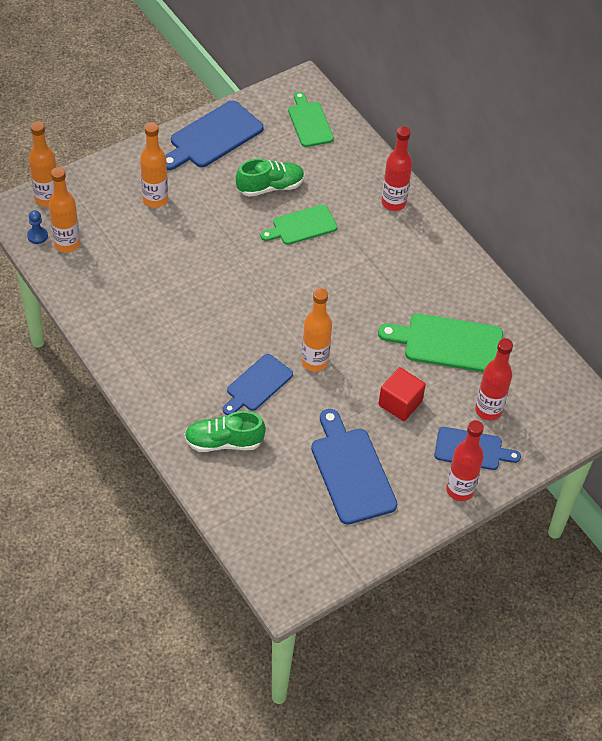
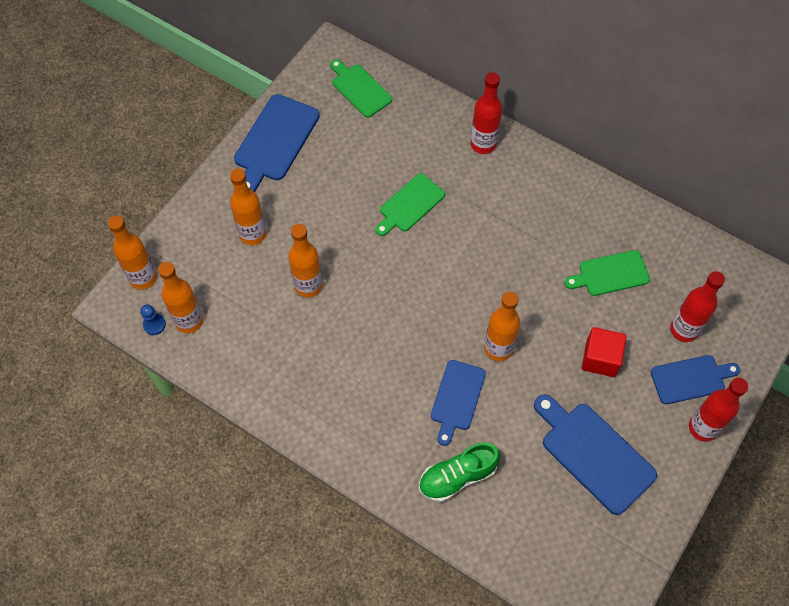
camera: 20 degrees left, 10 degrees up
(180, 255) = (308, 286): none -> orange bottle
(270, 187) = (358, 174): green shoe -> none
(448, 343) = (610, 274): green cutting board -> green cutting board, size x0.65

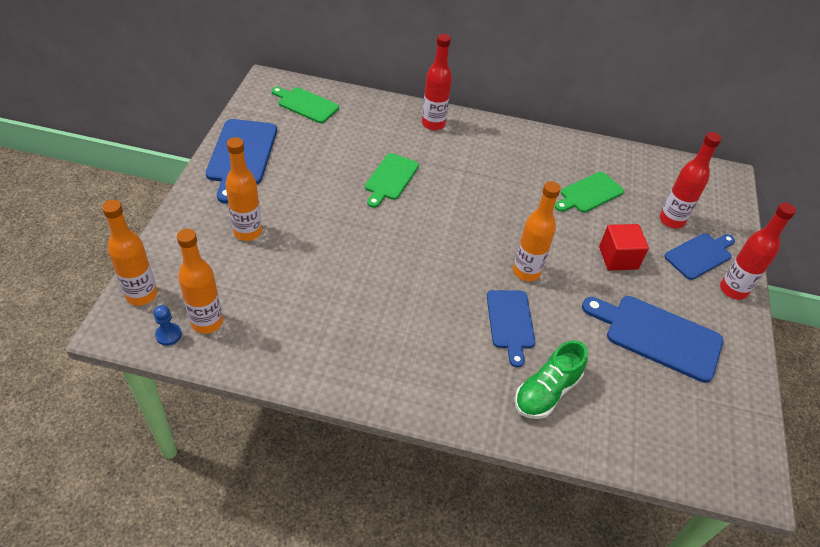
camera: 25 degrees left, 15 degrees down
(308, 286) = (322, 262): orange bottle -> none

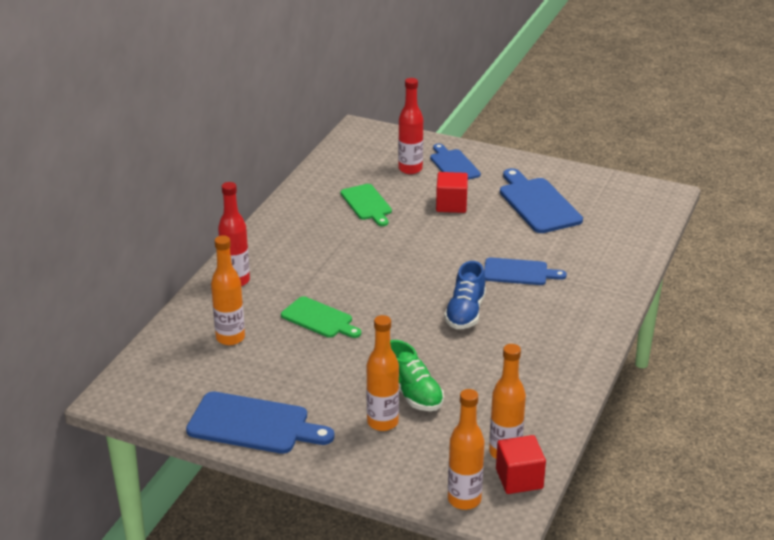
camera: 75 degrees left, 15 degrees down
(168, 335) = (519, 479): blue pawn -> red cube
(306, 104) = (170, 370): green cutting board -> none
(424, 280) = (465, 313): none -> blue shoe
(526, 272) = (461, 255): orange bottle -> orange bottle (230, 338)
(546, 392) = (591, 266): green shoe -> green shoe (412, 393)
(657, 336) = (538, 203): blue cutting board -> blue cutting board turned 120 degrees clockwise
(733, 290) = (493, 159): red bottle -> none

